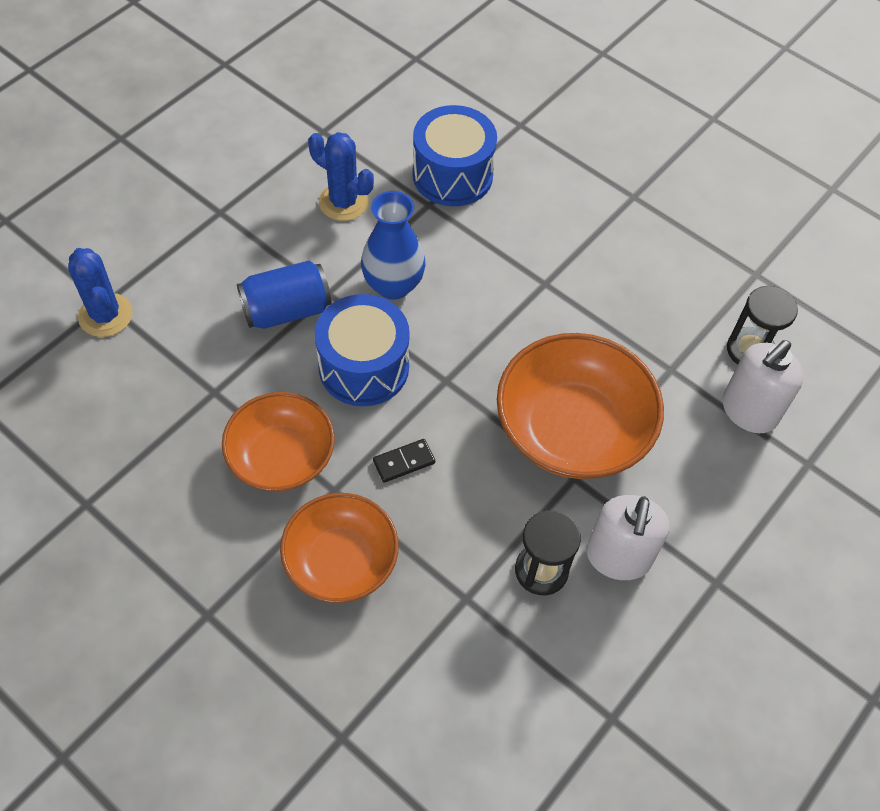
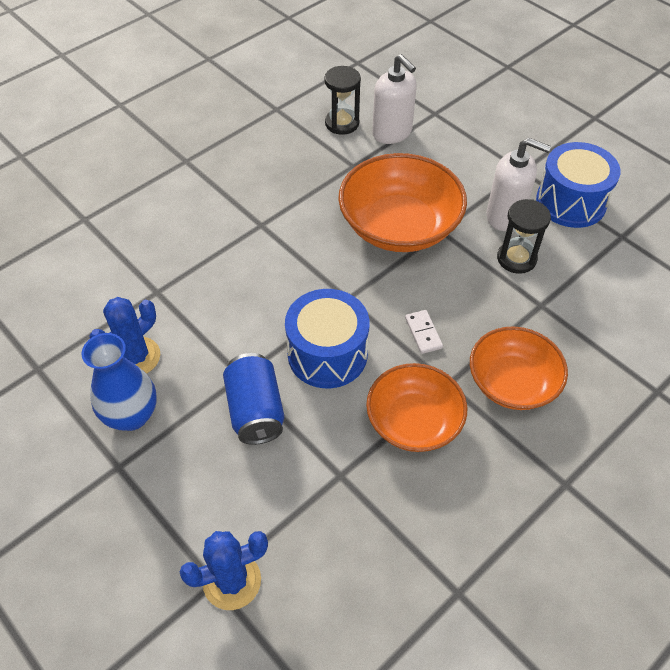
camera: 80 degrees left, 5 degrees down
(393, 285) = (243, 326): blue vase -> blue vase (131, 415)
(404, 462) = (423, 333): black domino -> white domino
(452, 175) = (128, 272): blue drum -> blue drum (571, 202)

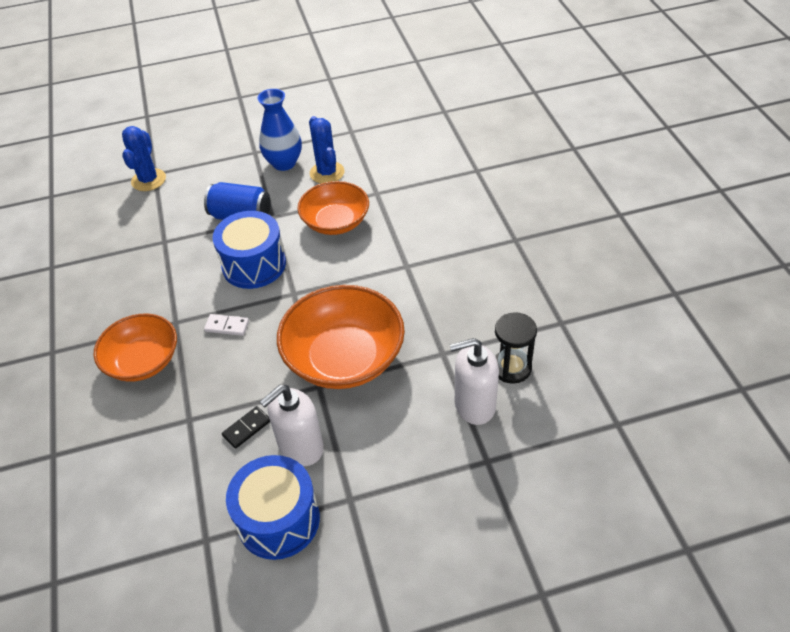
camera: 120 degrees right, 5 degrees down
(414, 421) = (165, 291): orange bowl -> orange bowl (335, 222)
(516, 258) = (247, 428): black hourglass -> black domino

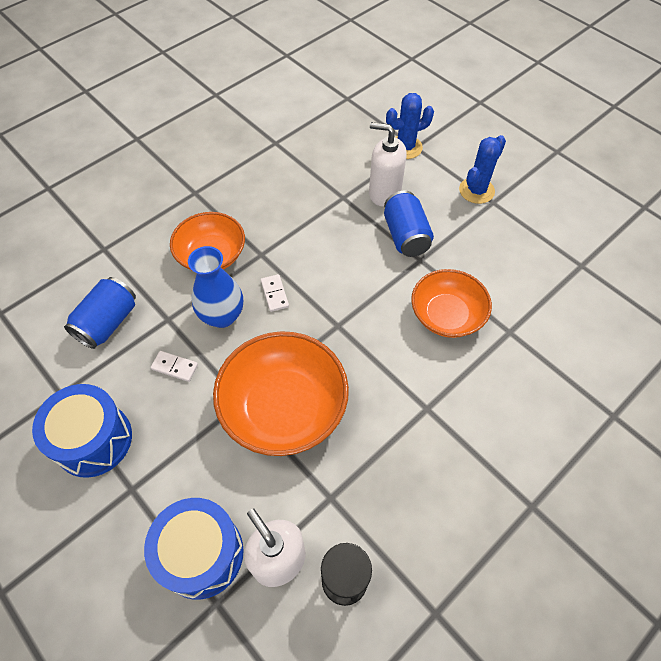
camera: 60 degrees right, 10 degrees up
(152, 474) = (108, 322): none -> blue can
(247, 428) = (175, 367): black domino -> white domino
(254, 265) = (354, 277): blue drum -> blue drum (201, 554)
(284, 163) = (495, 232): blue vase -> blue vase (222, 316)
(300, 447) = (171, 420): white soap dispenser -> white soap dispenser (384, 193)
(327, 173) = (507, 274): blue cactus -> blue cactus (476, 190)

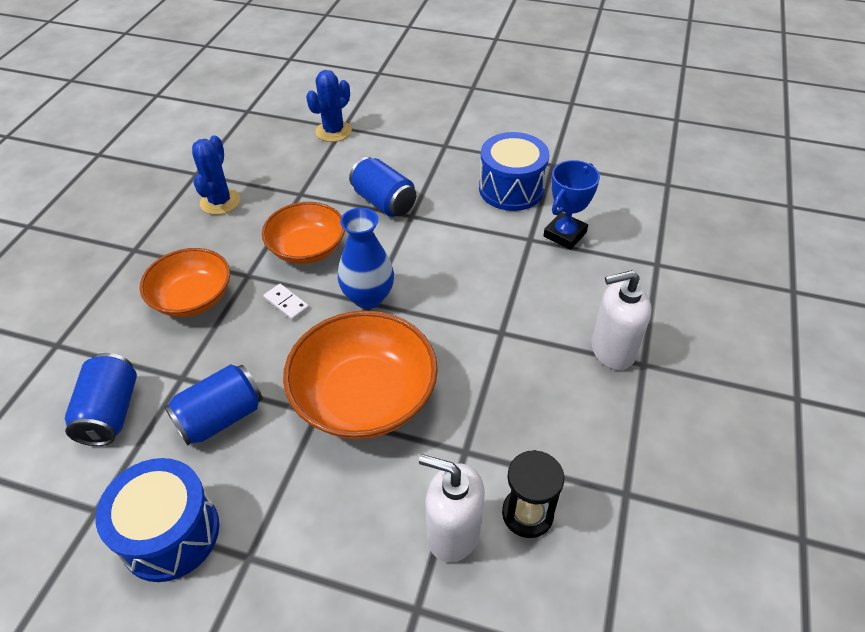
camera: 30 degrees left, 10 degrees down
(175, 367) = (220, 417): white domino -> blue can
(201, 554) = (369, 573): blue drum -> blue drum (511, 189)
(222, 316) = (242, 347): blue vase -> blue vase (368, 297)
(384, 193) = (339, 175): white soap dispenser -> white soap dispenser (612, 350)
(447, 315) = (466, 249): orange bowl -> orange bowl (307, 248)
(476, 190) = (424, 142): blue cactus -> blue cactus (220, 202)
(545, 342) = (564, 234): none -> blue trophy

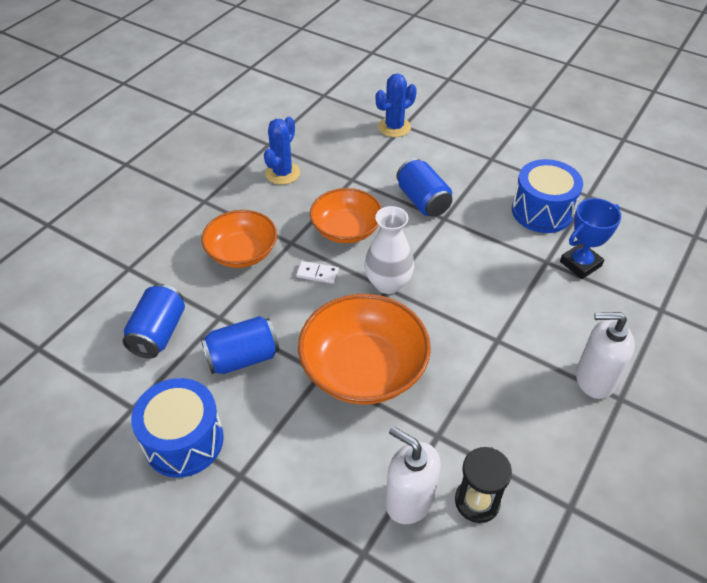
camera: 15 degrees right, 0 degrees up
(286, 303) = (317, 274): white domino -> white domino turned 45 degrees counterclockwise
(368, 297) = (388, 283): blue vase -> white vase

